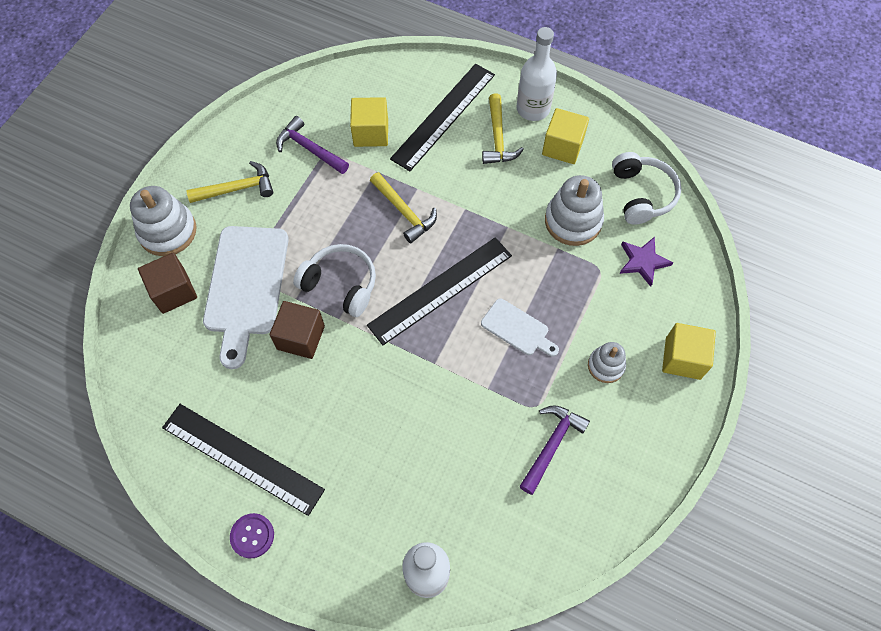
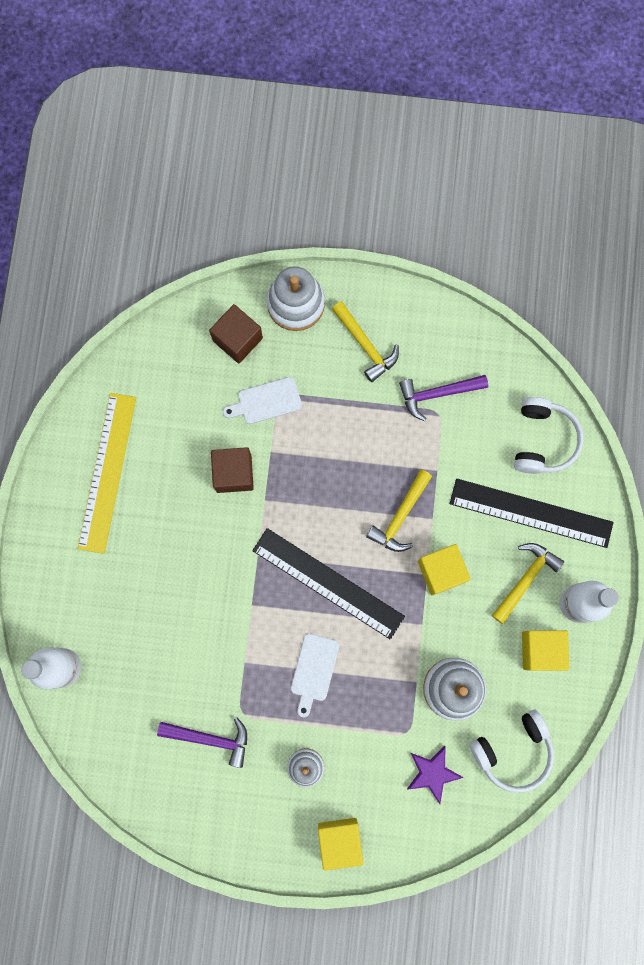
camera: 70 degrees right, 15 degrees up
(242, 458) = (107, 472): black ruler -> yellow ruler
(246, 286) = (266, 401): white cutting board -> white cutting board, size x0.52
(252, 536) = (47, 510): purple button -> none
(309, 149) = (437, 394): purple hammer -> purple hammer turned 120 degrees counterclockwise
(340, 284) = (300, 487): white headphones -> white headphones (543, 440)
(371, 133) = (480, 446): yellow cube -> yellow cube (441, 571)
(498, 138) = (525, 579): yellow hammer -> yellow hammer turned 150 degrees clockwise

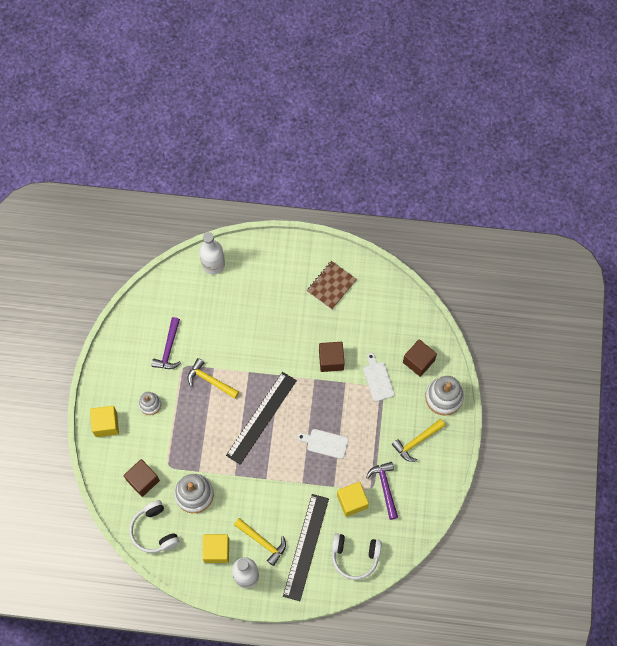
camera: 90 degrees right, 10 degrees down
(107, 472) = (331, 286): yellow ruler -> brown notebook
(314, 670) = (207, 409): white cutting board -> white cutting board (325, 443)
(400, 516) = (303, 462): yellow hammer -> yellow hammer (210, 380)
(432, 773) = (143, 480): purple star -> brown cube
(441, 571) = (268, 488): yellow cube -> yellow cube (352, 501)

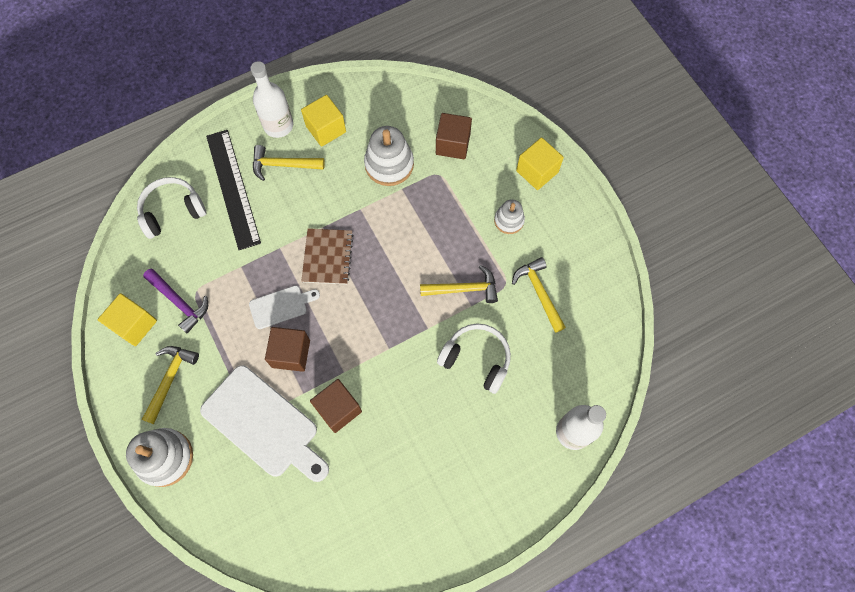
camera: 145 degrees right, 0 degrees up
(154, 530) = (403, 108): white headphones -> white headphones (476, 359)
(169, 349) = (539, 292): purple hammer -> yellow hammer
(261, 417) = (375, 287): black ruler -> none
(331, 286) = (404, 510): brown notebook -> brown notebook (327, 257)
(352, 501) = (209, 264): yellow cube -> yellow cube (134, 325)
(378, 379) = (264, 424): white cutting board -> white cutting board, size x1.94
(418, 361) = (224, 484): brown cube -> brown cube (291, 353)

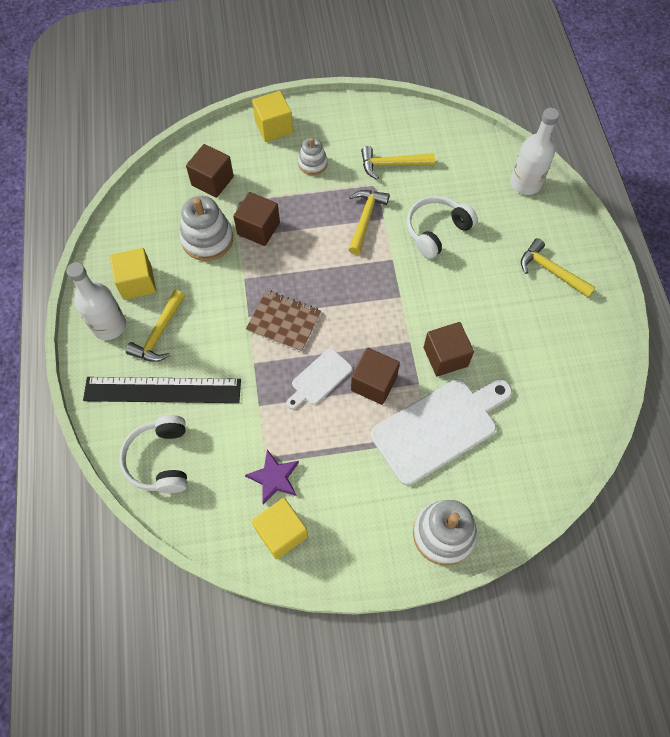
camera: 70 degrees left, 5 degrees down
(170, 379) = (359, 508): yellow hammer -> yellow hammer (551, 271)
(179, 302) = (274, 478): purple hammer -> purple star
(281, 306) = (319, 379): white cutting board -> white cutting board turned 135 degrees counterclockwise
(416, 201) = (258, 228): none -> brown cube

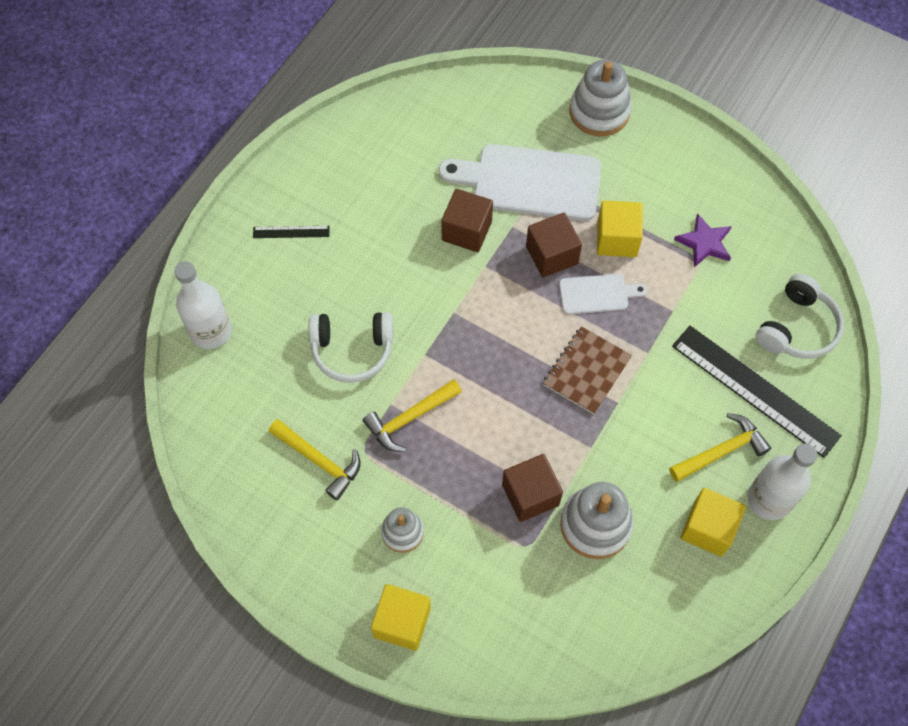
camera: 140 degrees left, 0 degrees up
(212, 181) = (534, 600): brown cube -> none
(281, 533) = (730, 199): yellow cube -> yellow cube (617, 239)
(284, 322) = (587, 371): brown notebook -> brown notebook turned 60 degrees clockwise
(551, 271) = (291, 232): yellow hammer -> black ruler

